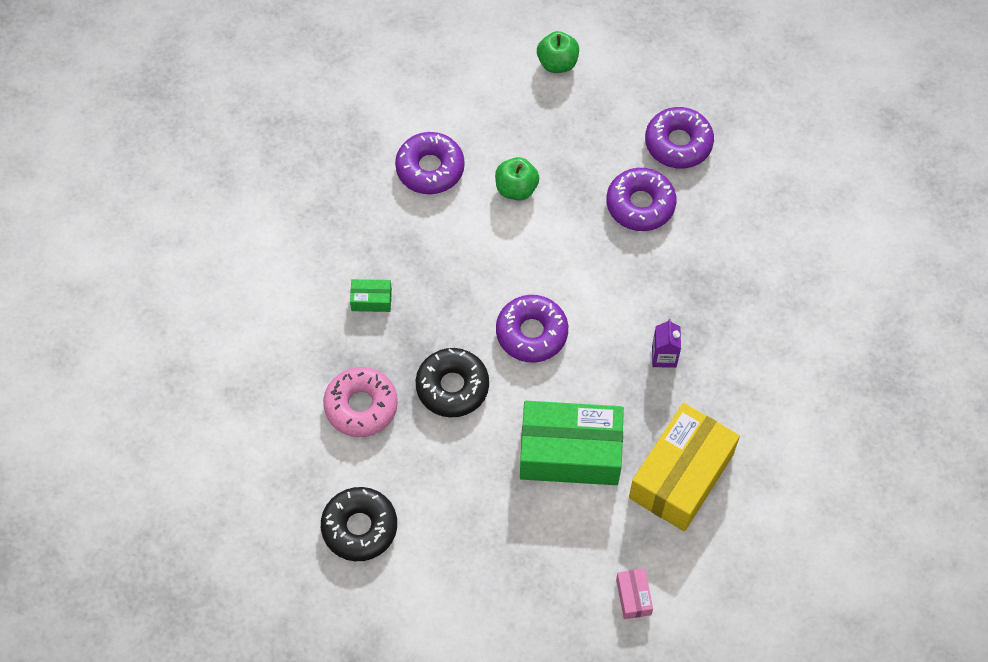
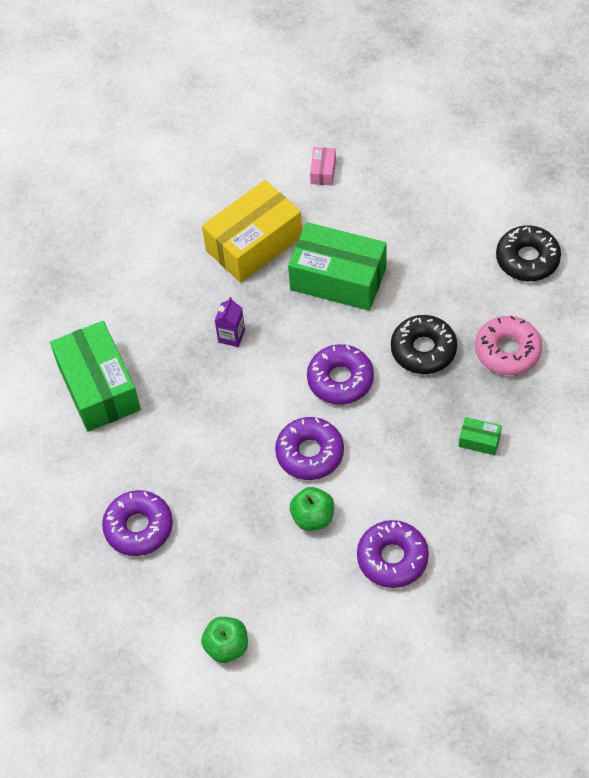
camera: 160 degrees left, 5 degrees down
(640, 205) = (199, 474): purple donut -> purple donut (310, 453)
(779, 268) = (98, 387): none -> green box

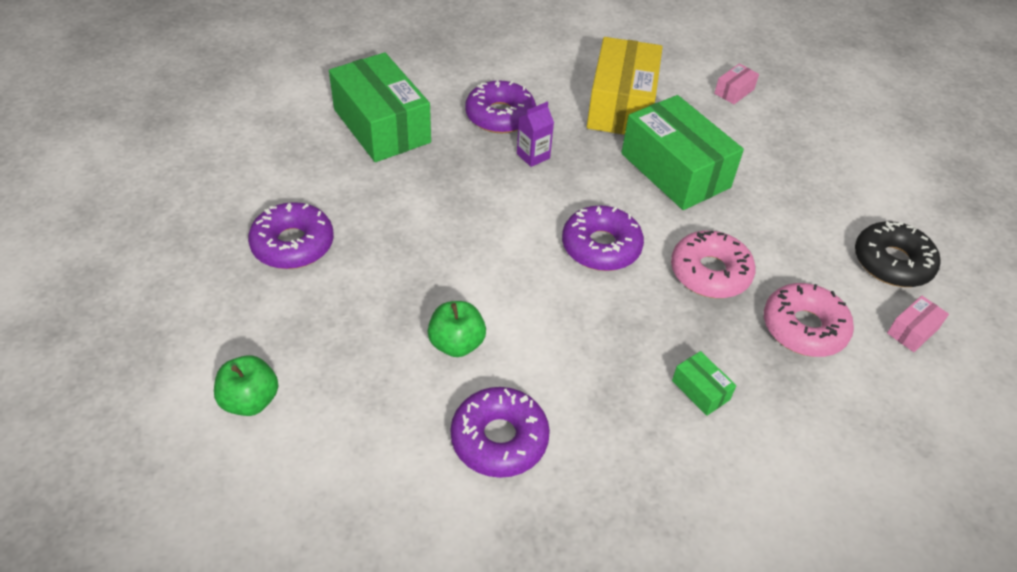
camera: 30 degrees right, 10 degrees down
(98, 387) = (381, 126): green box -> green box turned 45 degrees counterclockwise
(254, 243) = (621, 105): yellow box -> yellow box turned 75 degrees counterclockwise
(310, 453) = (510, 287): purple donut -> purple donut (500, 116)
(423, 350) = (710, 273): black donut -> pink donut
(570, 306) = (912, 331): none -> pink box

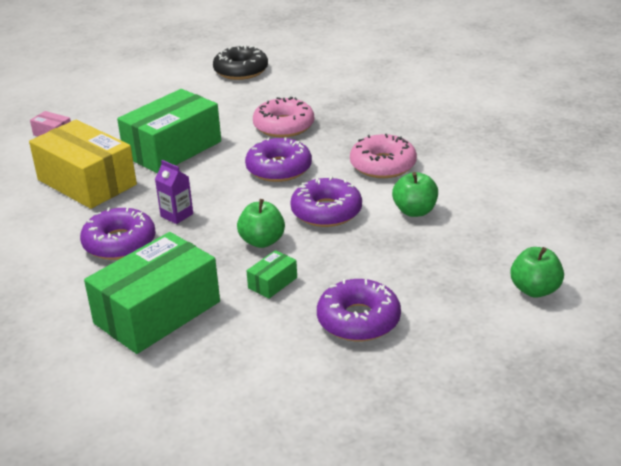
camera: 100 degrees left, 15 degrees down
(457, 206) = (262, 241): none -> green apple
(499, 439) = (481, 180): purple donut -> purple donut (326, 211)
(621, 105) = (87, 182): yellow box -> yellow box turned 45 degrees clockwise
(700, 390) = (391, 121): green box -> green box (272, 283)
(804, 328) = (317, 94): pink donut -> pink donut (383, 165)
(912, 331) = (299, 64): pink box -> none

